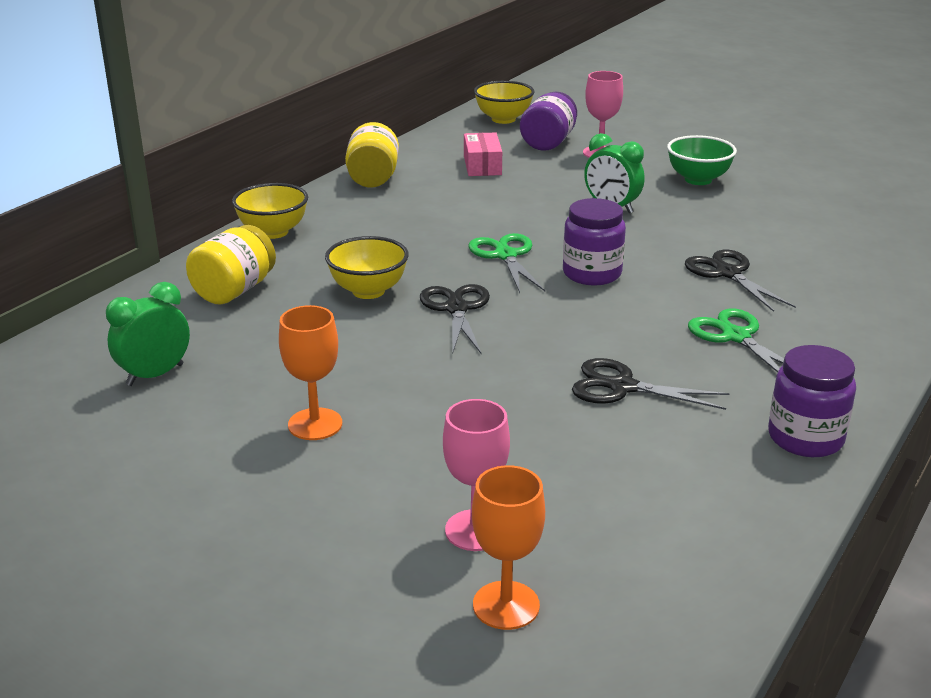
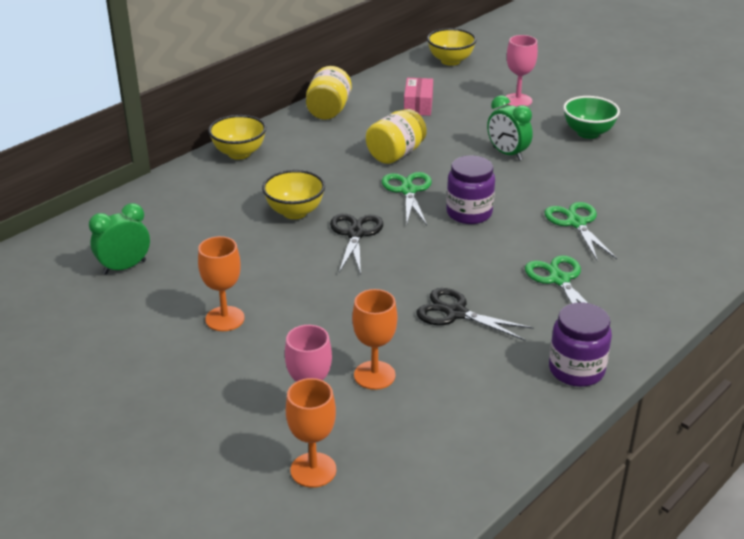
camera: 10 degrees right, 5 degrees up
(234, 290) = (197, 202): yellow jar -> yellow jar (395, 154)
(545, 473) = (374, 375): none -> orange goblet
(548, 142) = (479, 87): purple jar -> none
(727, 273) = (576, 223): black scissors -> green scissors

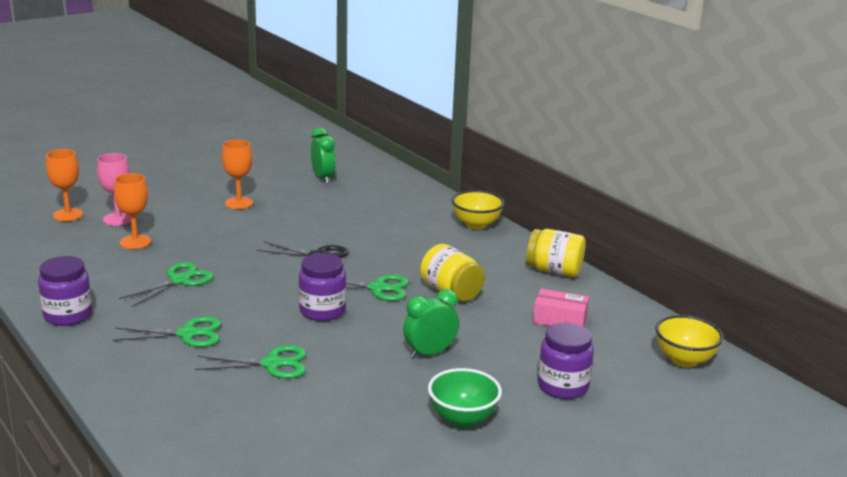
camera: 100 degrees right, 10 degrees down
(295, 212) = (365, 237): yellow bowl -> none
(455, 313) = (179, 280): black scissors -> green scissors
(517, 100) = (563, 386): pink goblet -> purple jar

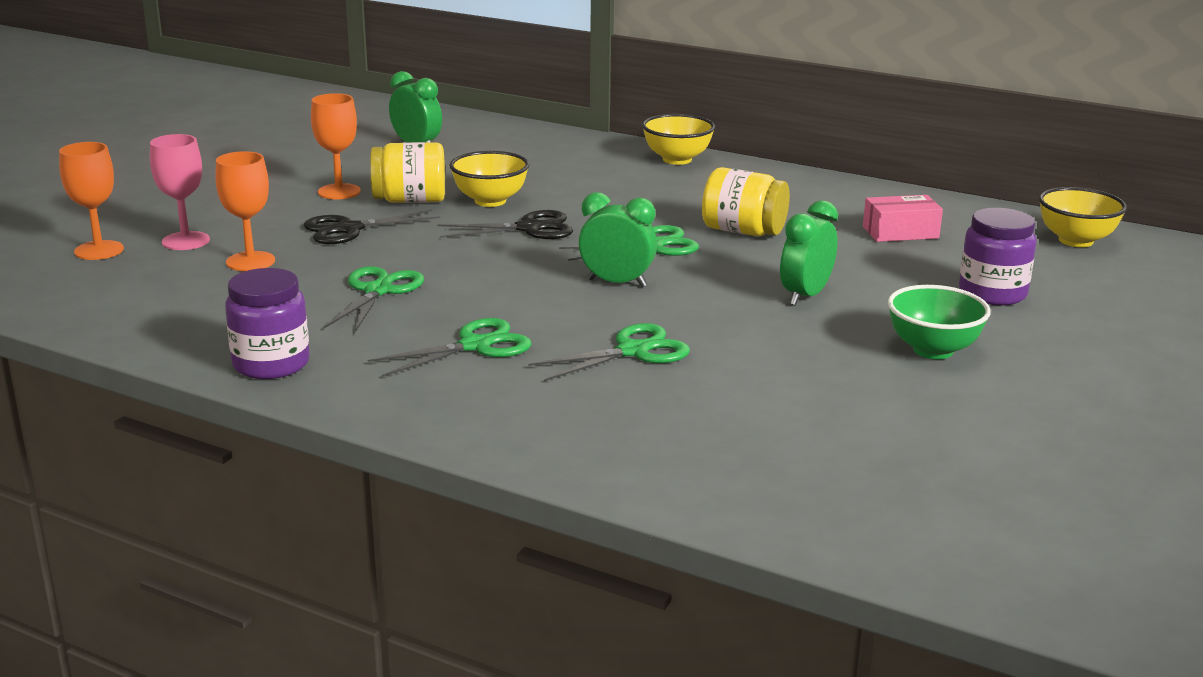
camera: 25 degrees left, 0 degrees up
(213, 232) = (349, 229): none -> black scissors
(318, 230) = (490, 201): none -> yellow bowl
(322, 311) = (617, 283): purple jar -> green clock
(554, 271) = (828, 187): yellow jar -> yellow jar (410, 200)

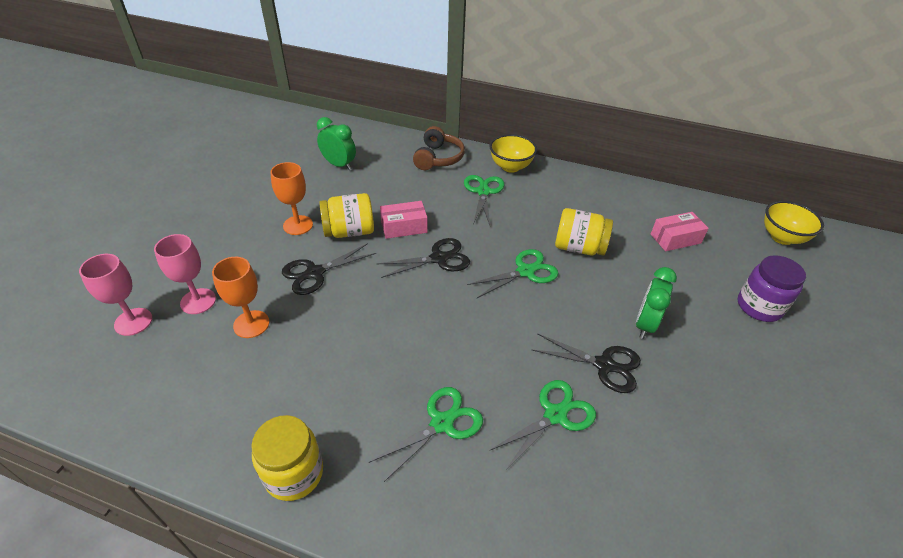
camera: 10 degrees left, 20 degrees up
(99, 250) = (133, 322): orange goblet -> pink goblet
(271, 364) = (294, 473): purple jar -> yellow jar
(378, 291) = (353, 354): green scissors -> green scissors (483, 192)
(490, 201) = (404, 227): yellow bowl -> pink box
(568, 147) = (438, 158): none -> brown headphones
(617, 283) = (517, 322): green clock -> none
(725, 322) = (604, 365): none -> black scissors
(933, 350) = (751, 385): green bowl -> none

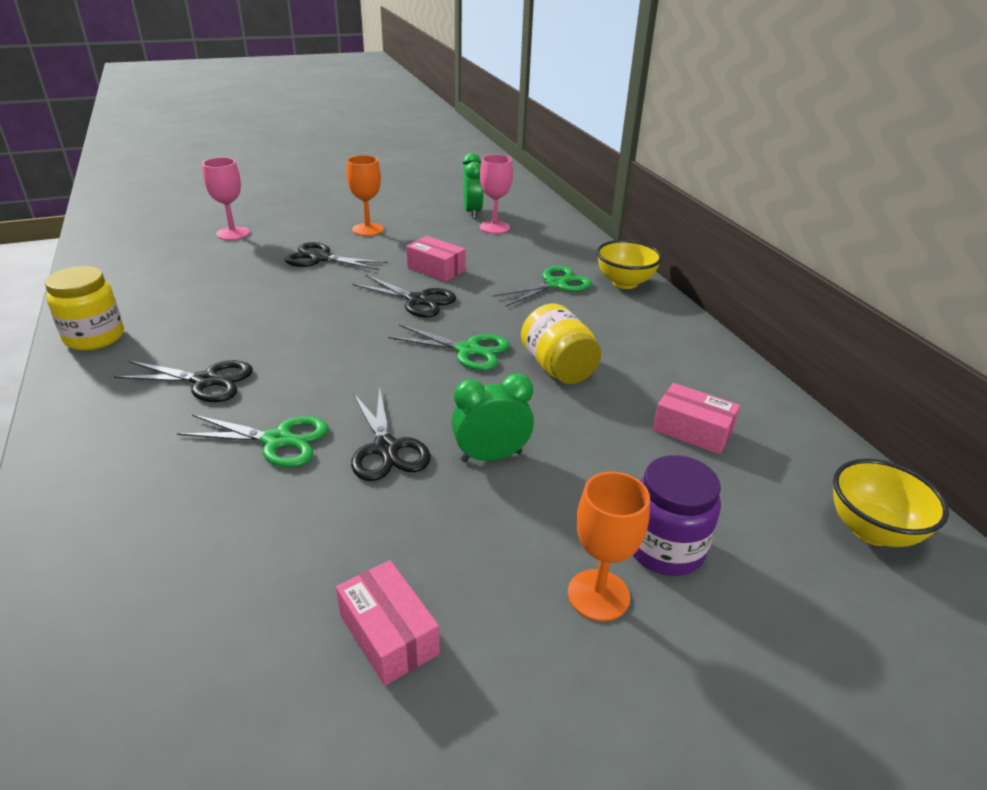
camera: 50 degrees right, 10 degrees down
(133, 322) = (187, 224): pink goblet -> pink goblet (494, 227)
(251, 324) = (231, 260): orange goblet -> orange goblet (598, 595)
(349, 231) = (392, 250): yellow jar -> none
(438, 158) = (565, 245): brown headphones -> none
(442, 423) = (206, 381): green scissors -> black scissors
(769, 447) = (388, 634): none -> pink box

